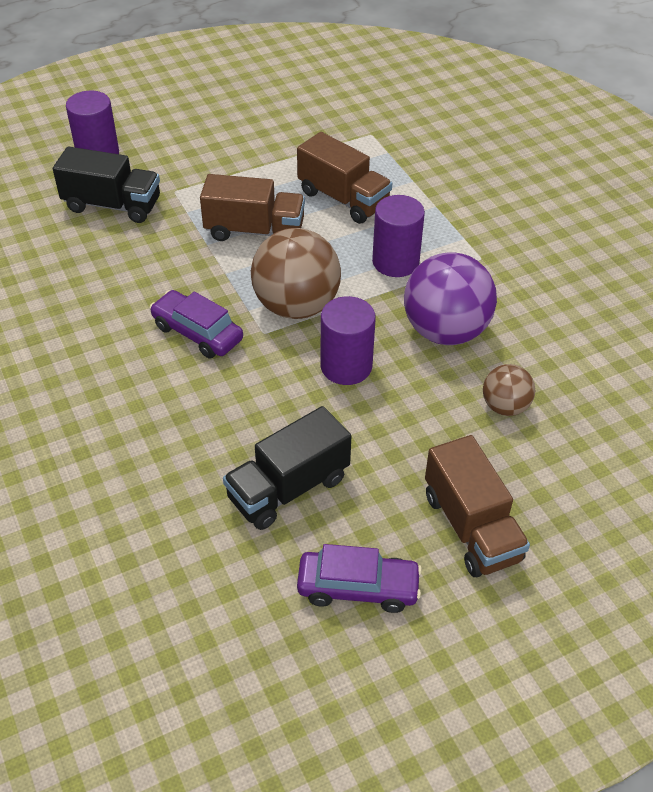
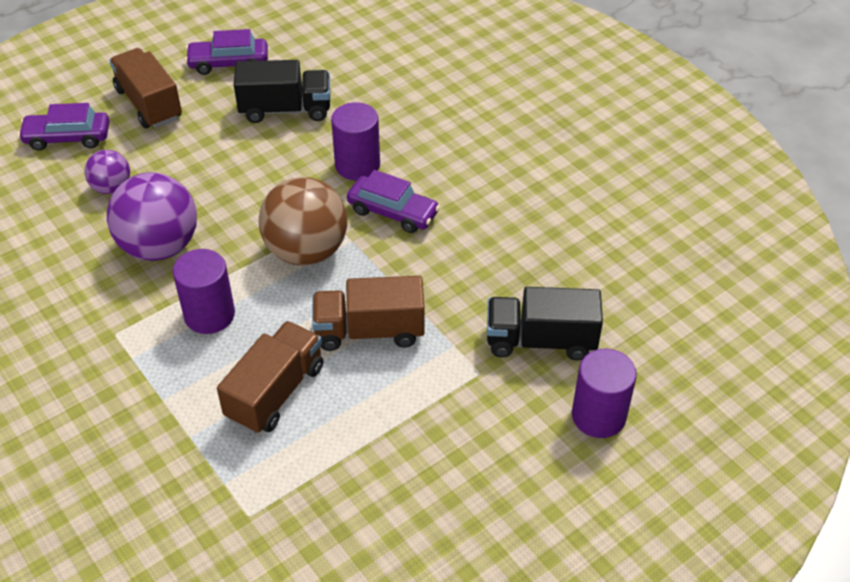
camera: 170 degrees right, 0 degrees up
(288, 488) = (285, 109): black truck -> black truck turned 45 degrees clockwise
(343, 199) = (275, 392): brown truck -> brown truck turned 90 degrees clockwise
(346, 366) = (251, 201): purple cylinder -> purple cylinder (357, 165)
(505, 406) = (112, 187): brown ball -> purple ball
(572, 486) = (67, 138): none -> purple car

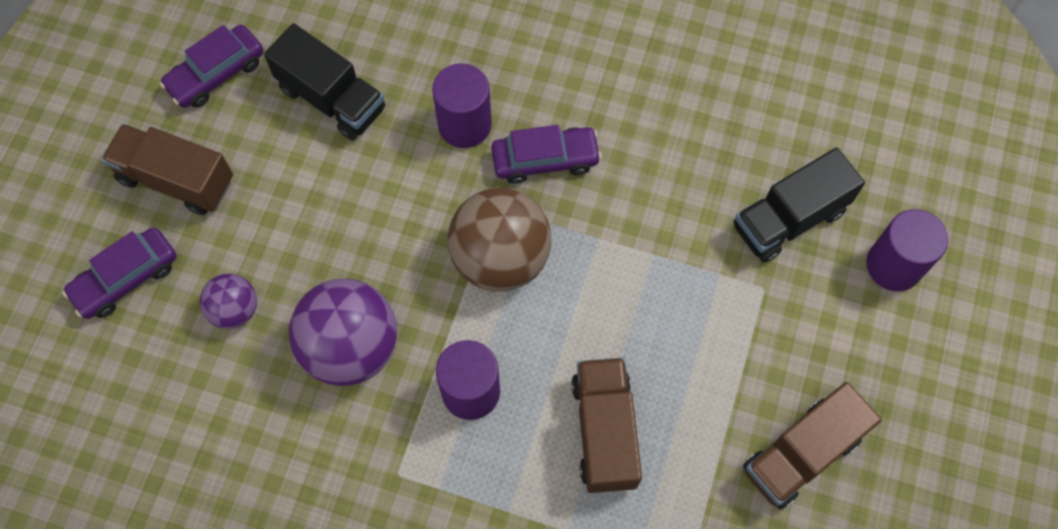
camera: 35 degrees left, 20 degrees up
(285, 109) = (331, 99): black truck -> black truck turned 75 degrees clockwise
(369, 331) = (634, 309): brown truck -> brown truck (801, 454)

